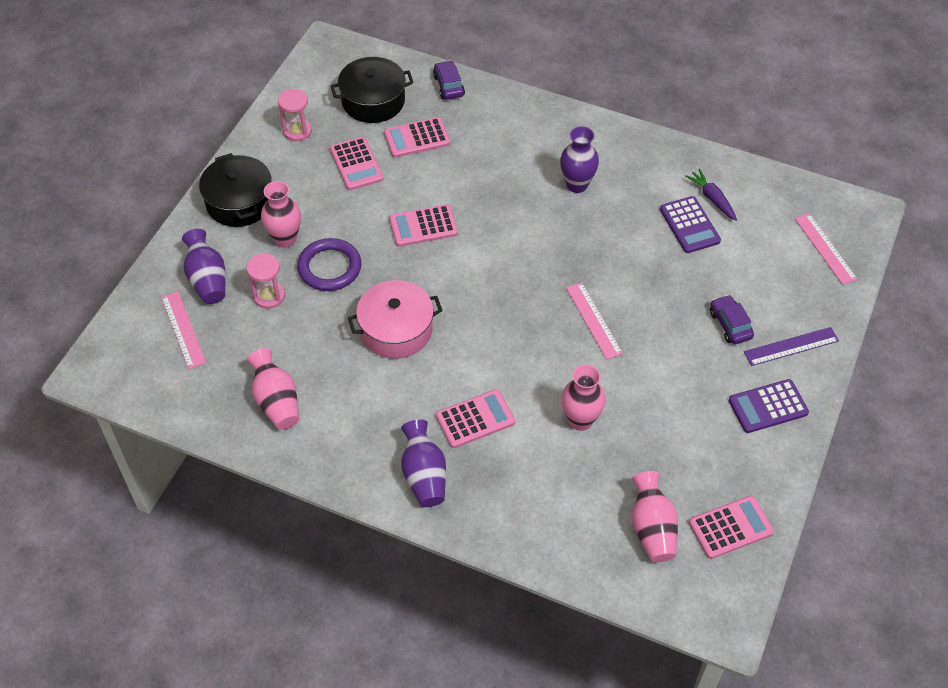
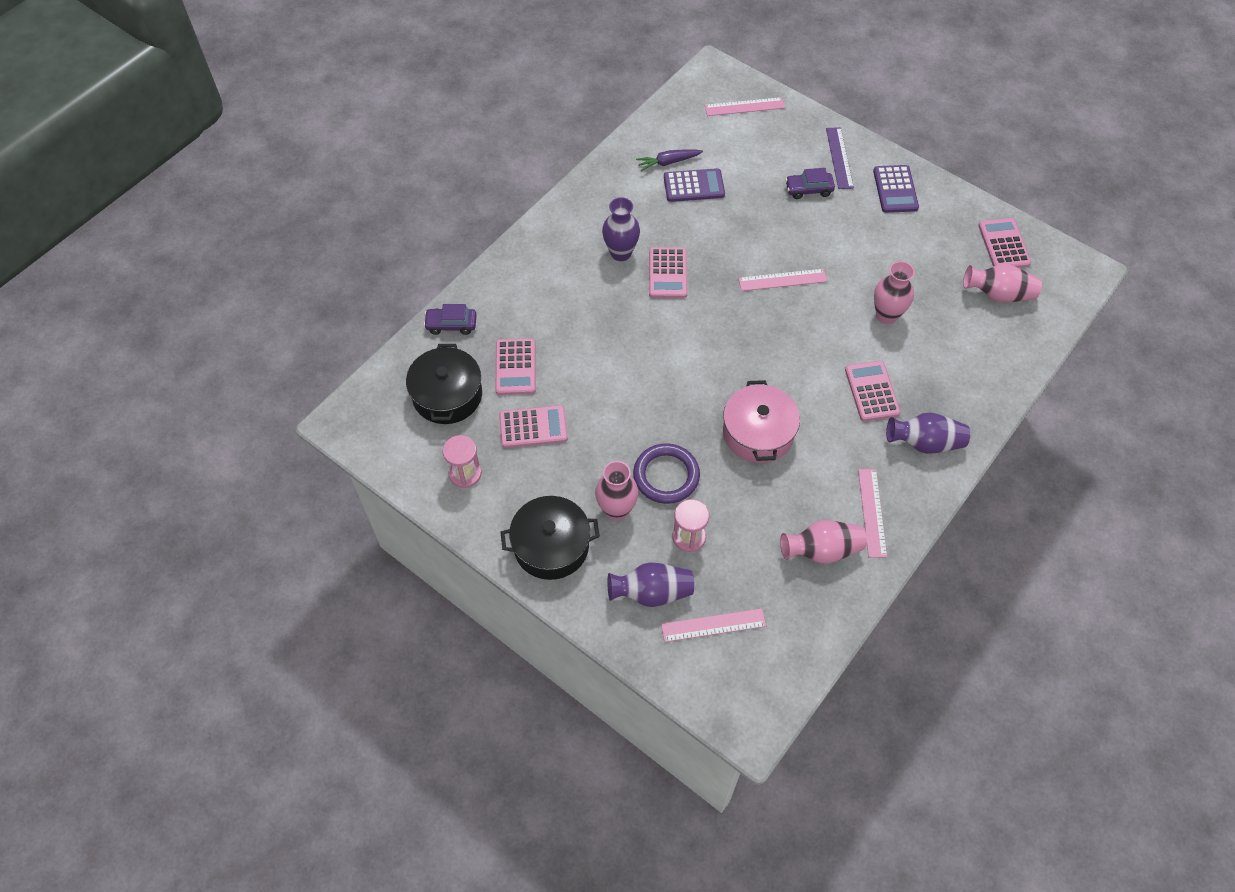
camera: 75 degrees left, 5 degrees up
(328, 438) = (872, 512): none -> pink ruler
(423, 226) = (635, 385): pink calculator -> pink calculator (667, 273)

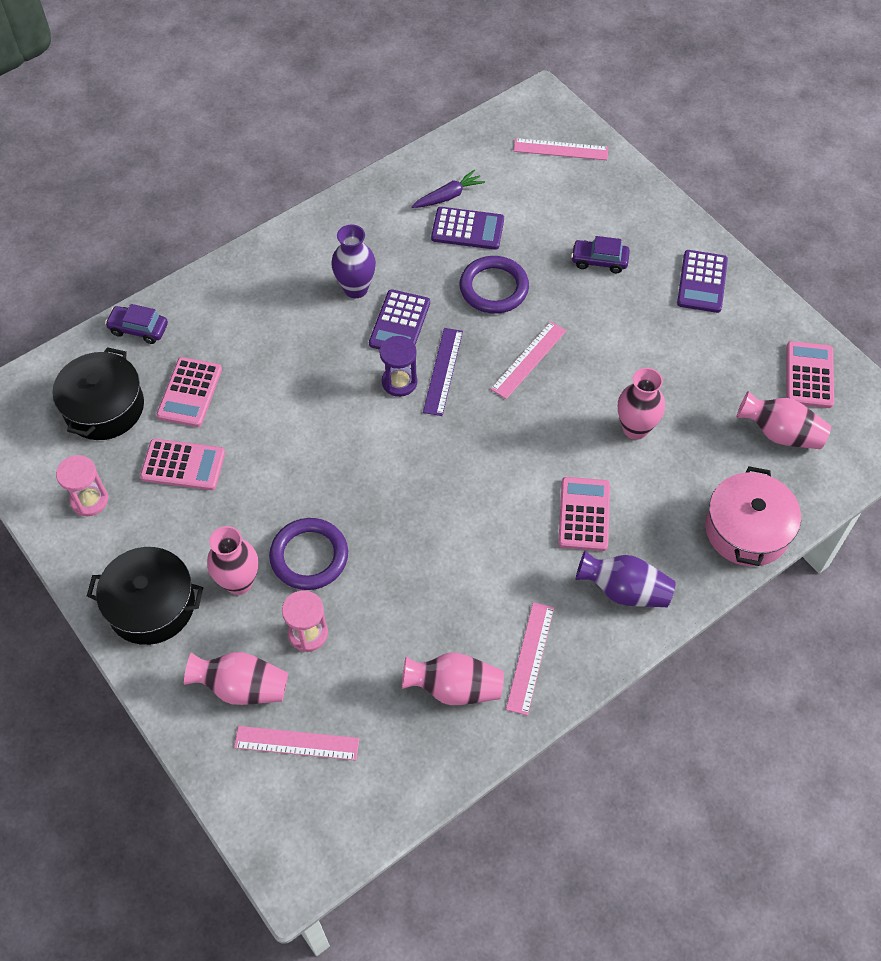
camera: 15 degrees right, 0 degrees up
(652, 592) = (242, 687): purple vase -> pink vase
(667, 273) = (399, 323): pink calculator -> purple calculator
(668, 162) = (448, 196): purple carrot -> purple carrot turned 150 degrees clockwise
(685, 320) = (399, 382): none -> purple hourglass
(733, 229) = (494, 288): none -> purple ring
(758, 433) = (432, 532): pink pot -> pink pot (747, 529)
(782, 280) = (528, 360): pink ruler -> pink ruler turned 60 degrees counterclockwise
(839, 158) = (649, 231): purple ruler -> purple ruler (443, 371)

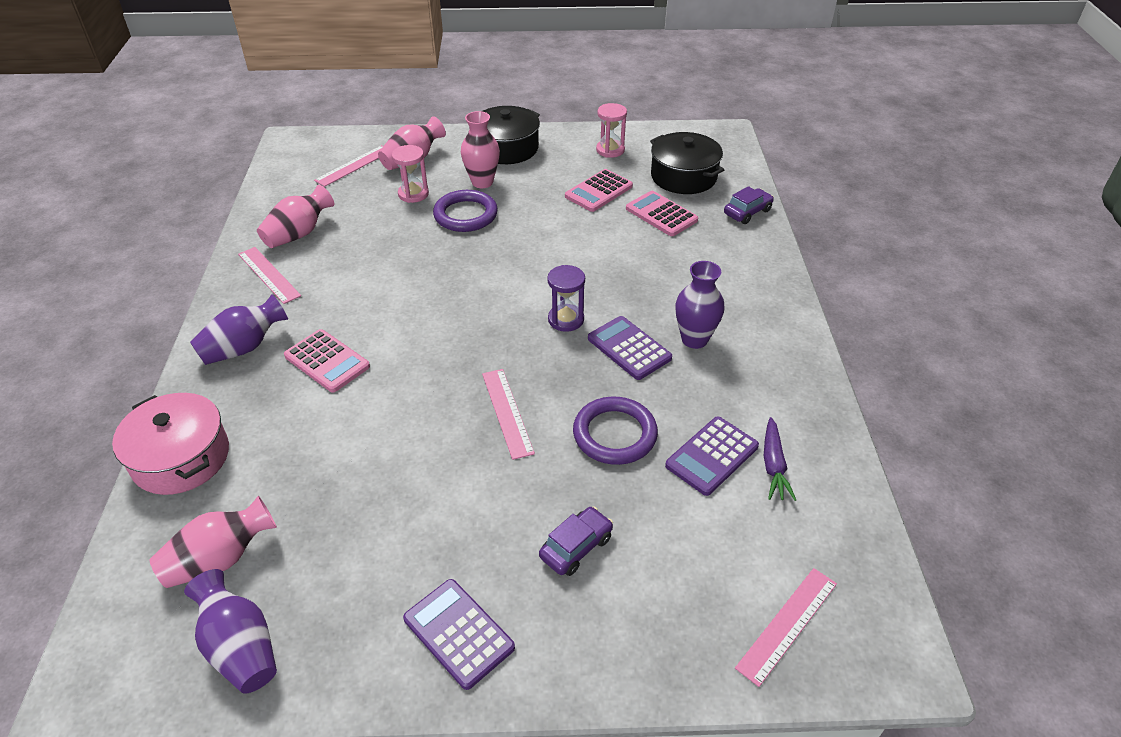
camera: 125 degrees right, 15 degrees down
(443, 371) = (551, 350): purple ruler -> none
(635, 428) = (358, 444): pink vase -> none
(809, 375) = (240, 647): pink calculator -> purple vase

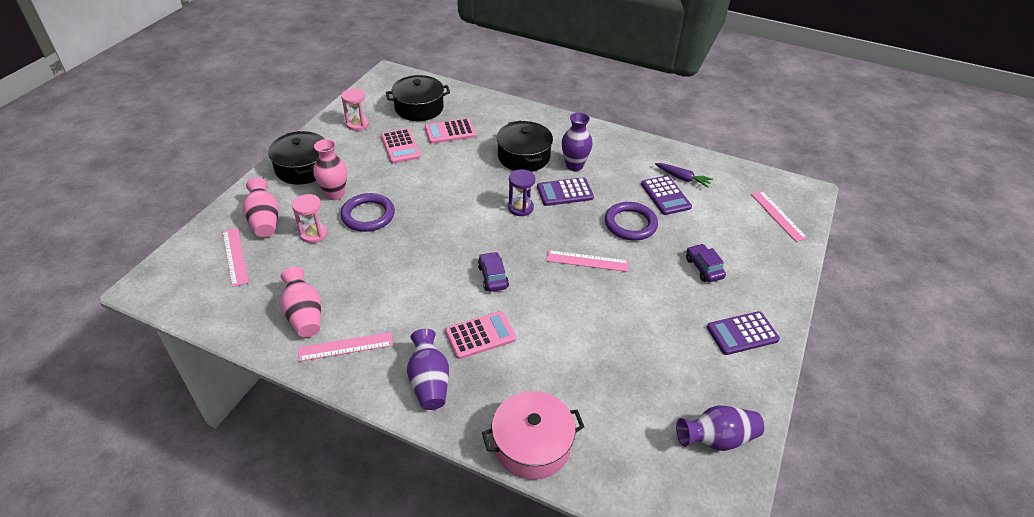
camera: 65 degrees left, 0 degrees up
(220, 559) = (642, 437): pink vase -> none
(670, 288) = (524, 156): none -> black pot
(747, 212) = (478, 101): purple car -> purple car (493, 277)

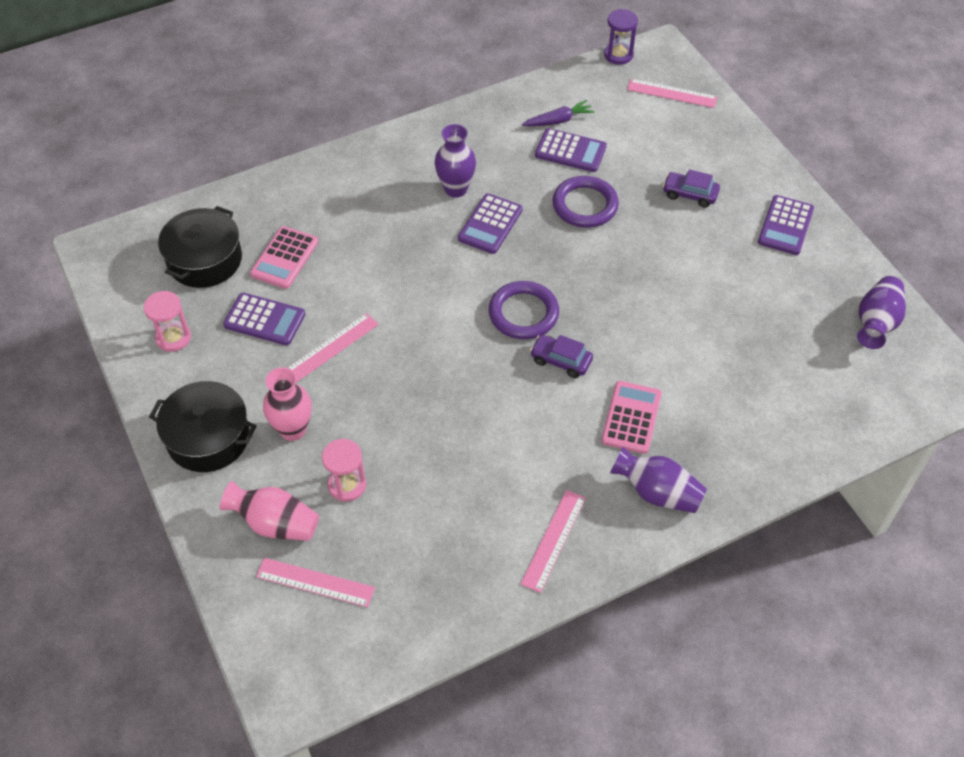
camera: 50 degrees left, 10 degrees up
(304, 315) = (475, 556): pink vase -> none
(368, 215) = (363, 416): purple ring -> purple ring (523, 313)
(400, 146) = (264, 320): pink calculator -> purple calculator
(520, 208) = (479, 275): purple hourglass -> purple hourglass (618, 55)
(524, 156) = (398, 220): black pot -> none
(532, 445) = (788, 455): pink pot -> none
(587, 261) = (605, 272): pink ruler -> pink ruler (332, 347)

